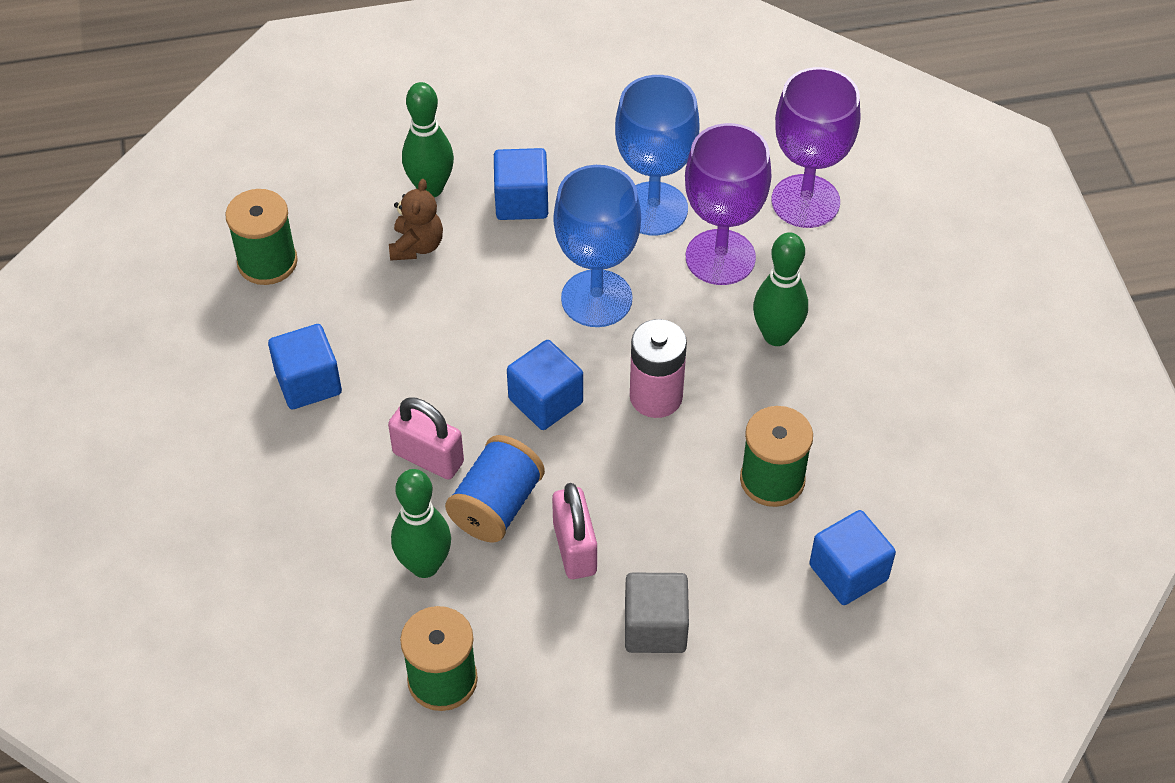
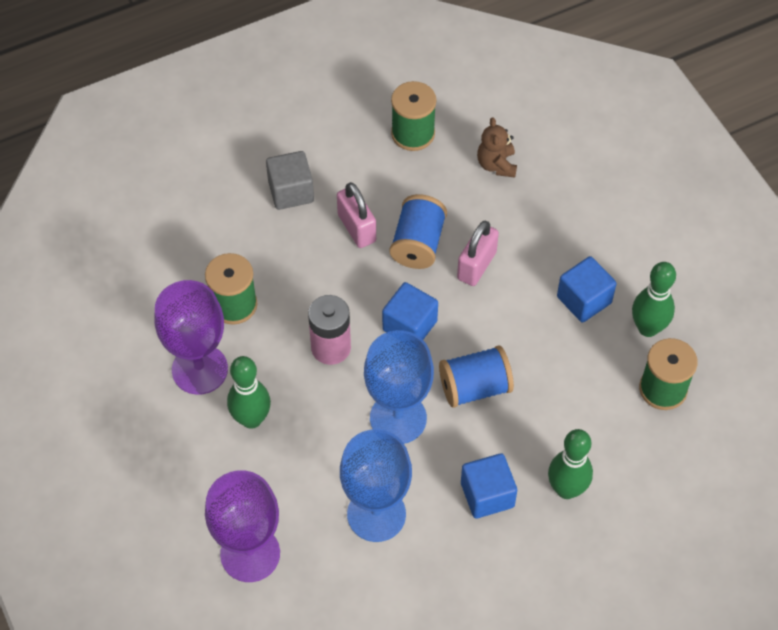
camera: 165 degrees right, 5 degrees up
(417, 246) = (554, 431): brown teddy bear -> brown teddy bear (496, 165)
(424, 565) = (450, 196): green bowling pin -> green bowling pin (648, 328)
(428, 458) = (476, 265): pink padlock -> pink padlock turned 75 degrees counterclockwise
(491, 312) = (474, 387): none -> blue spool
(720, 257) = (310, 480): purple goblet -> purple goblet (199, 369)
(848, 572) = (172, 253): blue cube -> none

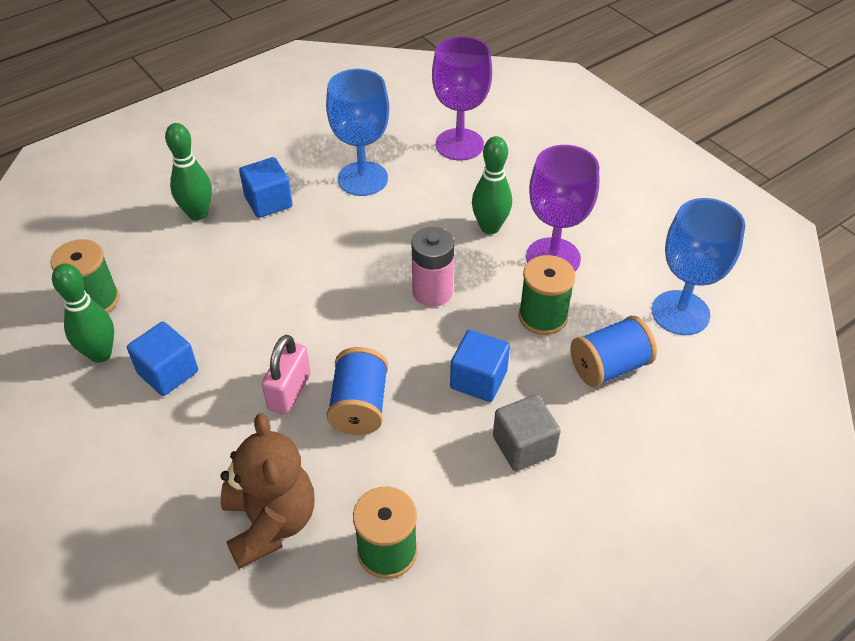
camera: 170 degrees right, 10 degrees down
(356, 228) = (434, 414): pink padlock -> none
(398, 418) = (355, 245): blue goblet -> blue goblet (680, 313)
(409, 326) = (356, 322): blue cube -> blue cube (478, 379)
(474, 387) = (284, 277): blue spool -> blue spool (609, 366)
(496, 165) = (270, 522): brown teddy bear -> brown teddy bear, size x1.77

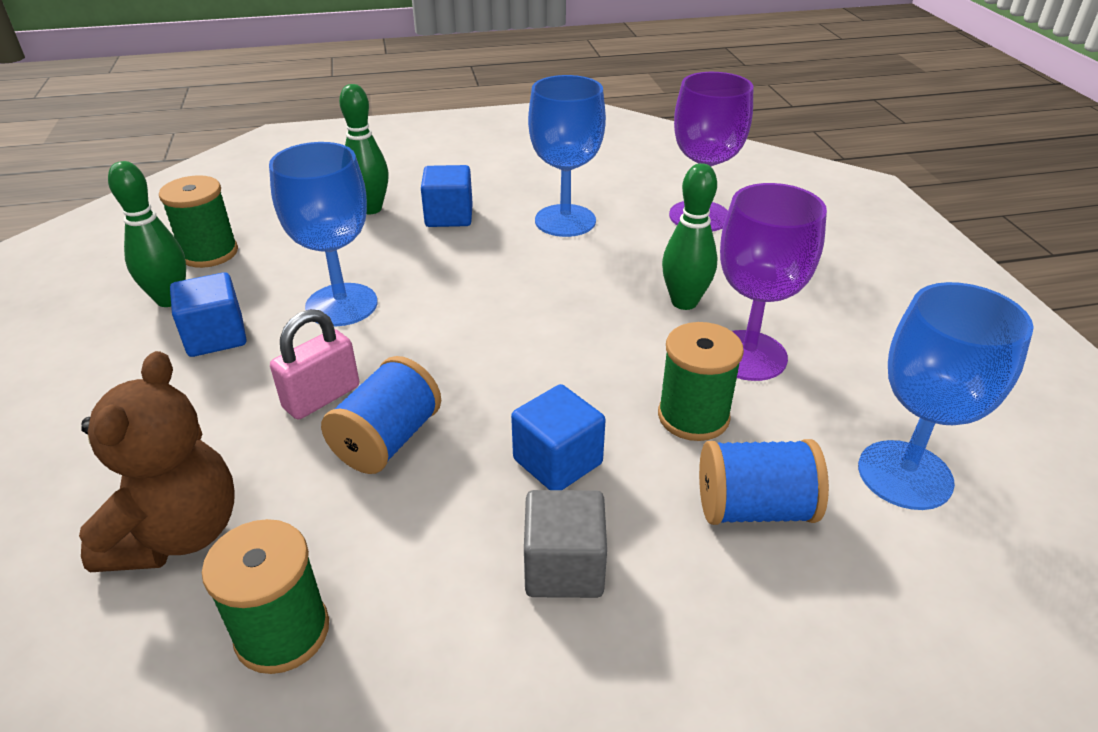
camera: 25 degrees right, 10 degrees down
(244, 312) = (341, 305): none -> blue goblet
(432, 292) = (566, 347): pink battery -> none

